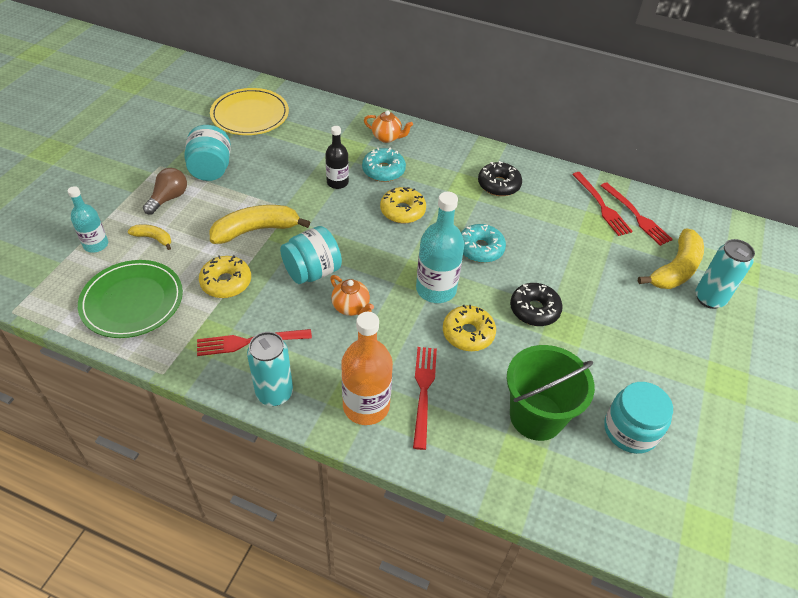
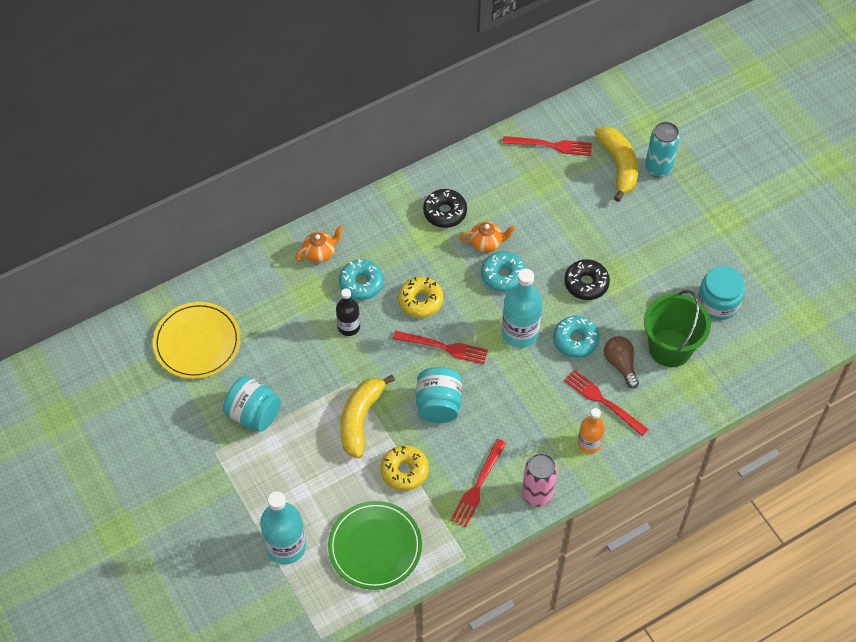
camera: 50 degrees left, 10 degrees up
(96, 245) = (286, 546): turquoise bottle -> turquoise bottle, size x1.64
(153, 238) = (311, 500): yellow banana -> none
(169, 198) = (268, 465): brown light bulb -> brown light bulb (620, 364)
(274, 393) = (537, 494): turquoise can -> pink can
(351, 307) = (495, 400): orange teapot -> orange teapot (486, 243)
(366, 406) = (589, 443): orange bottle -> orange bottle, size x0.61
(468, 333) = (575, 340): yellow donut -> turquoise donut
(601, 206) = (523, 160): red fork -> red fork (444, 347)

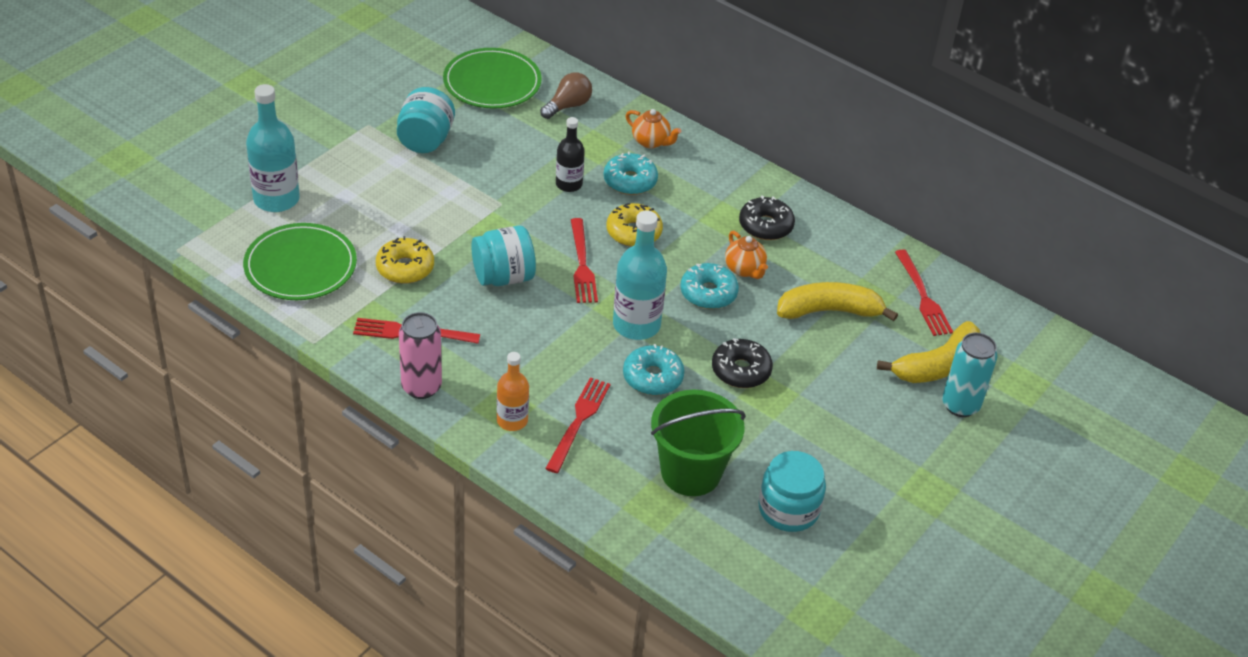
camera: 65 degrees right, 15 degrees down
(197, 342) = (492, 82): yellow plate -> green plate
(360, 419) = (455, 219): yellow banana -> yellow banana (829, 311)
(620, 364) = (640, 427): brown light bulb -> brown light bulb (568, 106)

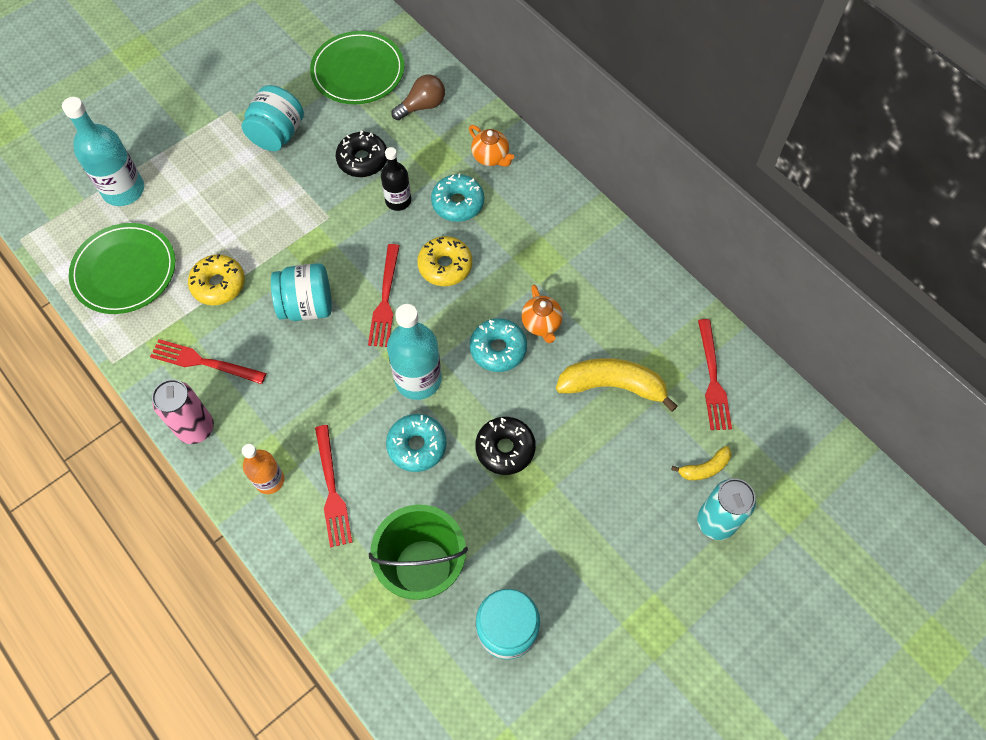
camera: 15 degrees right, 20 degrees up
(579, 421) = (332, 490): red fork -> red fork turned 135 degrees clockwise
(765, 226) = (576, 272): black donut -> black donut (362, 160)
(937, 365) = (704, 468): yellow banana -> yellow banana, size x0.51

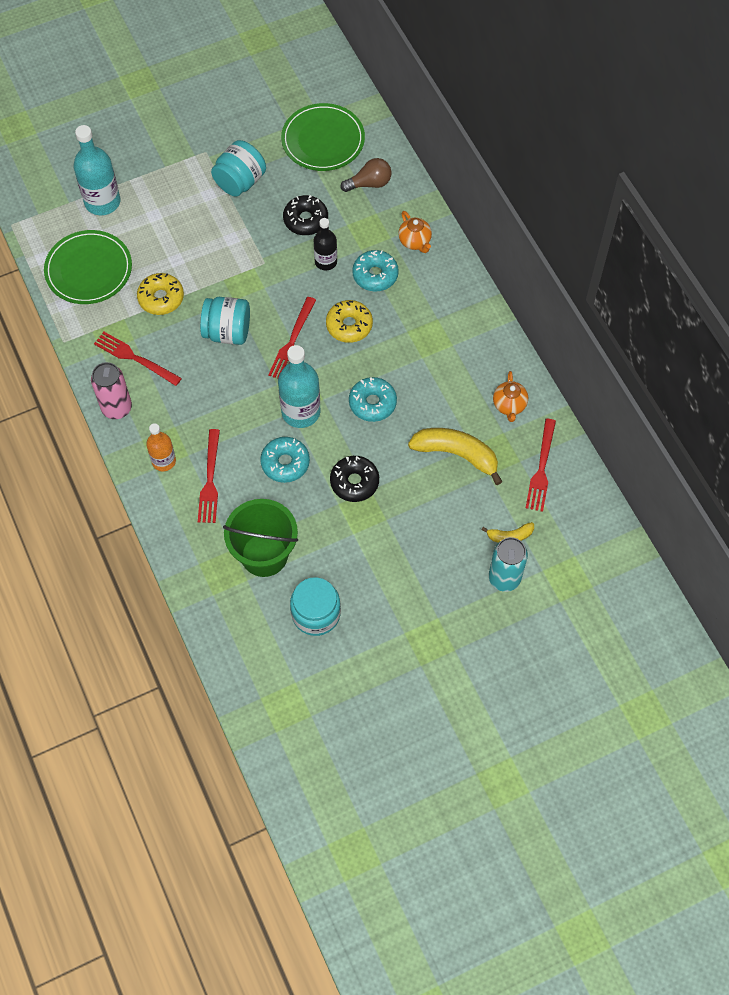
camera: 15 degrees right, 0 degrees up
(541, 324) = (414, 391): orange teapot -> orange teapot (509, 405)

